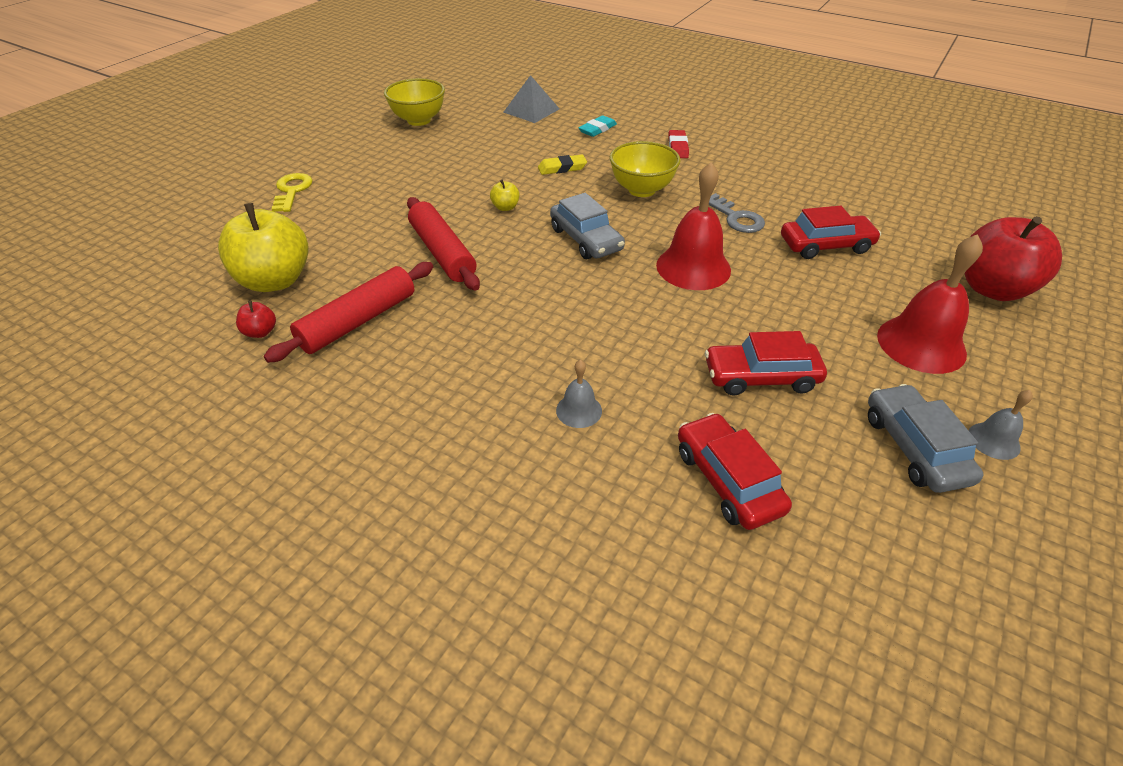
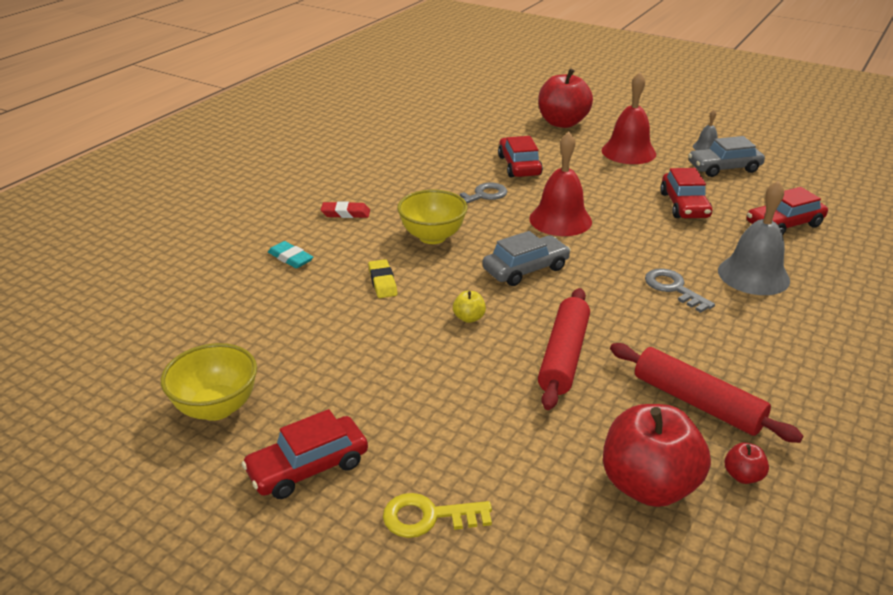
camera: 90 degrees left, 10 degrees down
(275, 280) = (648, 485): yellow apple -> red apple
(353, 151) = (308, 467): none -> red car
(442, 252) = (564, 356): red rolling pin -> red rolling pin turned 45 degrees counterclockwise
(531, 110) = (219, 305): grey pyramid -> none
(548, 335) = (674, 288): none -> grey key
(579, 410) = (753, 275): grey bell -> grey bell, size x2.01

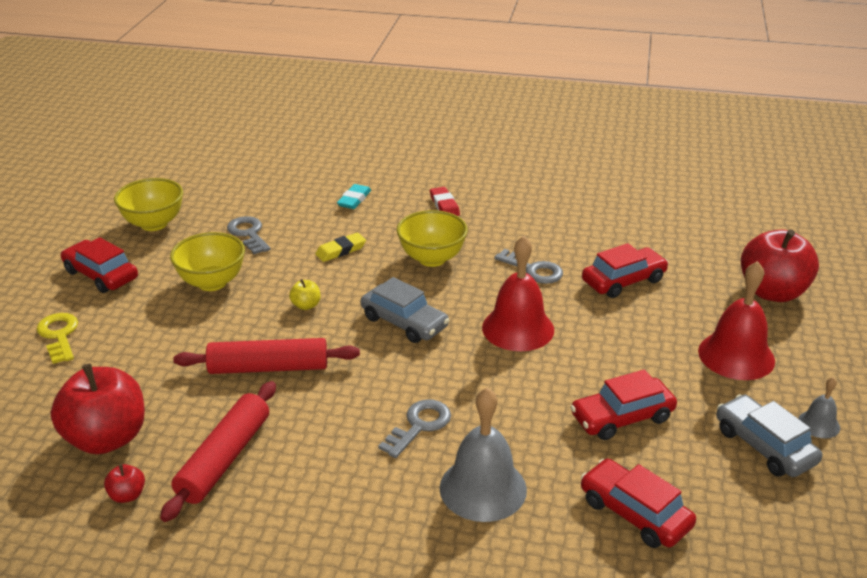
camera: 70 degrees right, 0 degrees up
(303, 335) = (248, 234): none -> grey key
(387, 374) = (212, 282): none -> yellow bowl

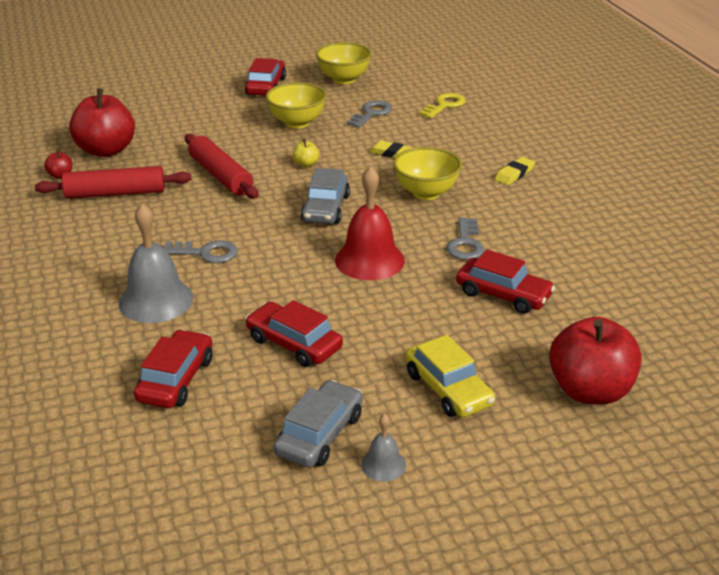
camera: 60 degrees right, 0 degrees up
(59, 335) = (190, 99): yellow key -> yellow key (444, 105)
(354, 200) = (470, 135): turquoise eraser -> none
(444, 205) = (514, 174): red eraser -> yellow eraser
(736, 355) = (448, 389): red bell -> yellow car

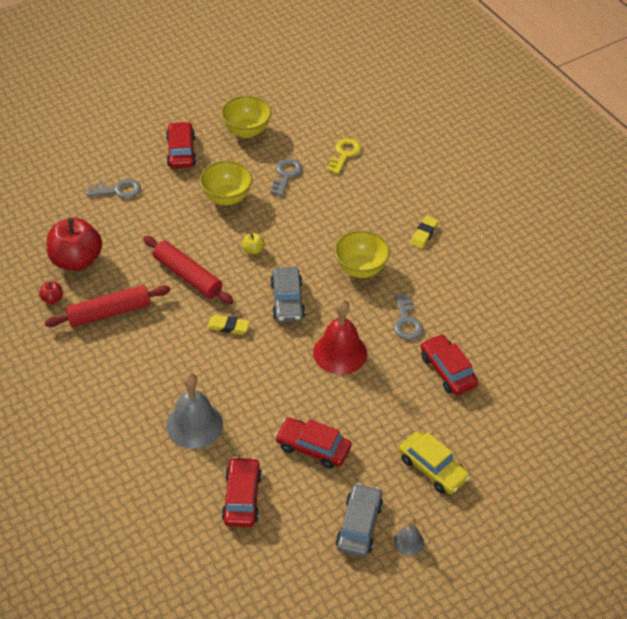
camera: 15 degrees left, 15 degrees up
(205, 253) = (211, 368): grey key -> grey key (118, 190)
(392, 153) = (319, 225): yellow eraser -> yellow eraser (228, 326)
(503, 294) = (447, 370): red car -> red car turned 135 degrees counterclockwise
(590, 391) = (527, 451): red apple -> none

